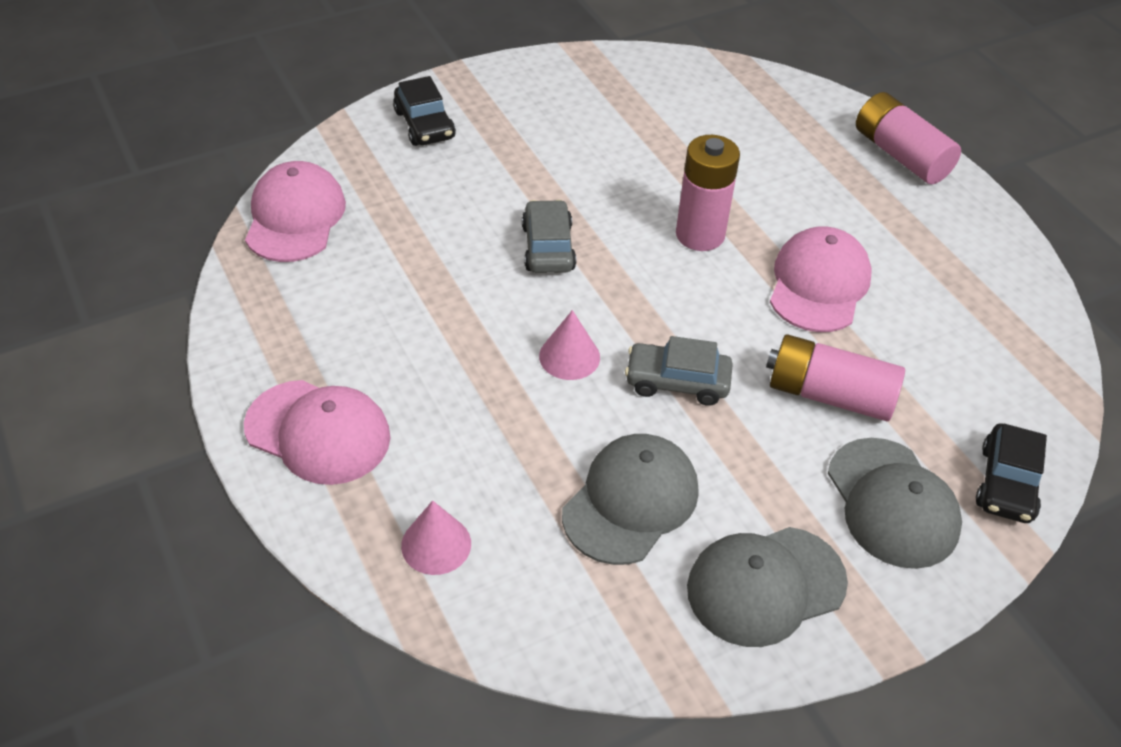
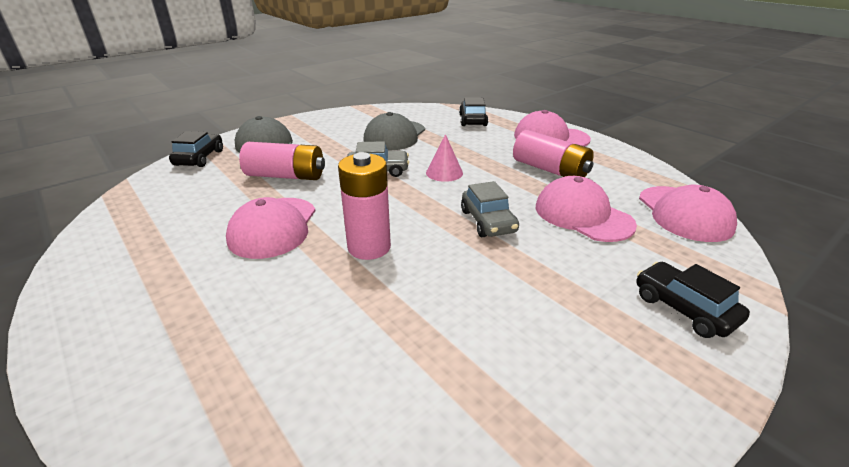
camera: 170 degrees right, 15 degrees down
(423, 236) = (583, 215): none -> pink cap
(436, 544) = (472, 120): pink cone -> black car
(765, 586) = (333, 124): grey cap -> none
(900, 155) = (113, 374): pink battery -> pink battery (550, 170)

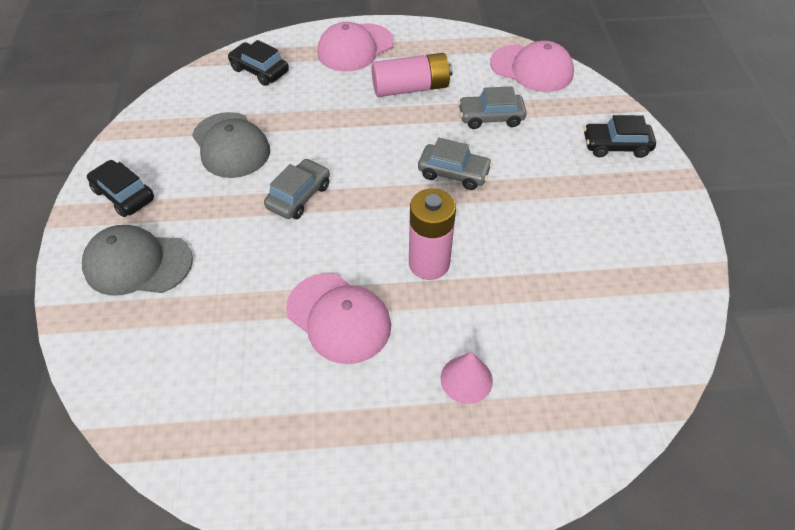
camera: 55 degrees left, 20 degrees up
(199, 158) = (99, 338): black car -> black car (123, 195)
(286, 176) = (237, 272): pink battery -> none
(444, 172) = (350, 153): pink cone -> pink cone (466, 379)
(583, 215) = (490, 117): pink cap -> grey car

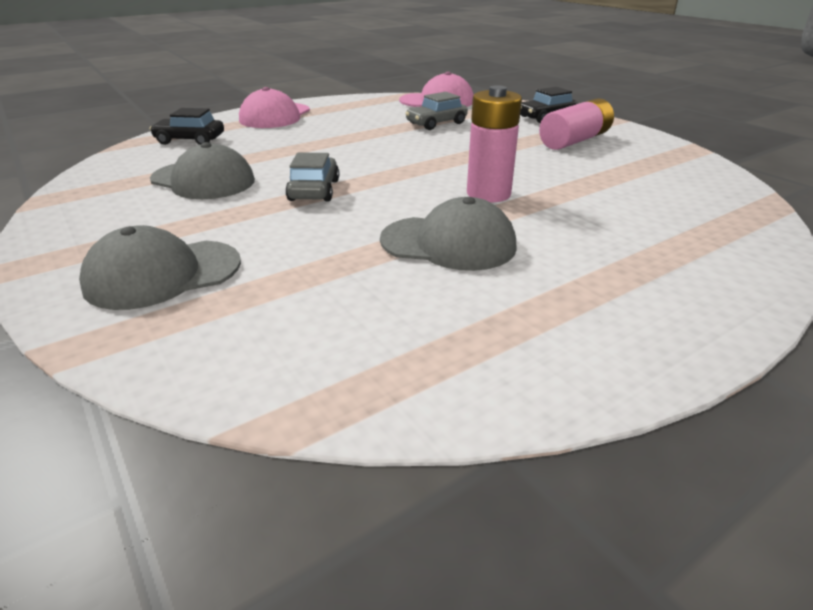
camera: 30 degrees left, 20 degrees down
(123, 195) = (94, 235): black car -> none
(339, 318) = (448, 243): pink cap -> grey cap
(411, 88) = (351, 123): pink battery -> pink battery (574, 141)
(453, 173) = (443, 150): grey car -> none
(466, 379) = (615, 241): pink cone -> none

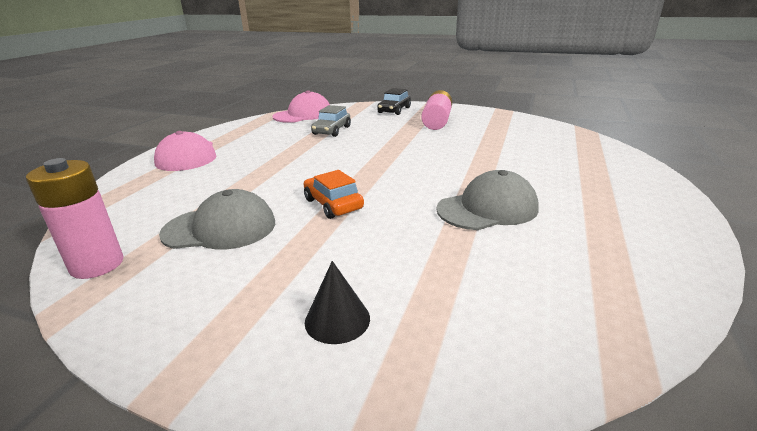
camera: 35 degrees left, 5 degrees down
(163, 274) = (337, 319): grey cap -> black cone
(190, 140) = (137, 198): black car -> none
(314, 190) = (333, 204): grey car -> orange car
(488, 194) = (451, 169): pink battery -> pink battery (97, 265)

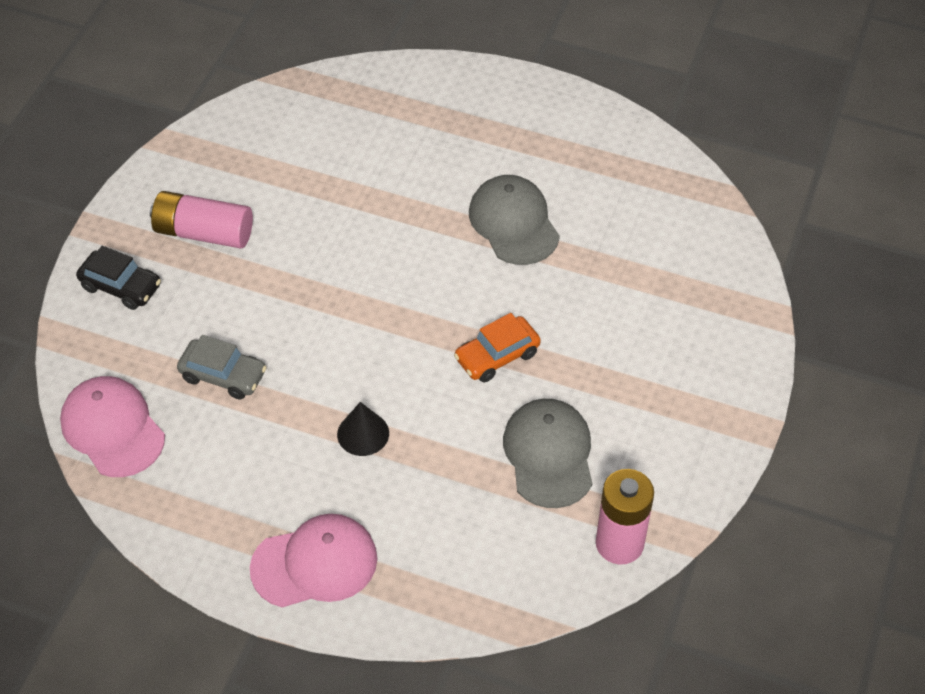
camera: 90 degrees left, 25 degrees up
(337, 319) = (687, 341): black cone -> black cone (363, 433)

